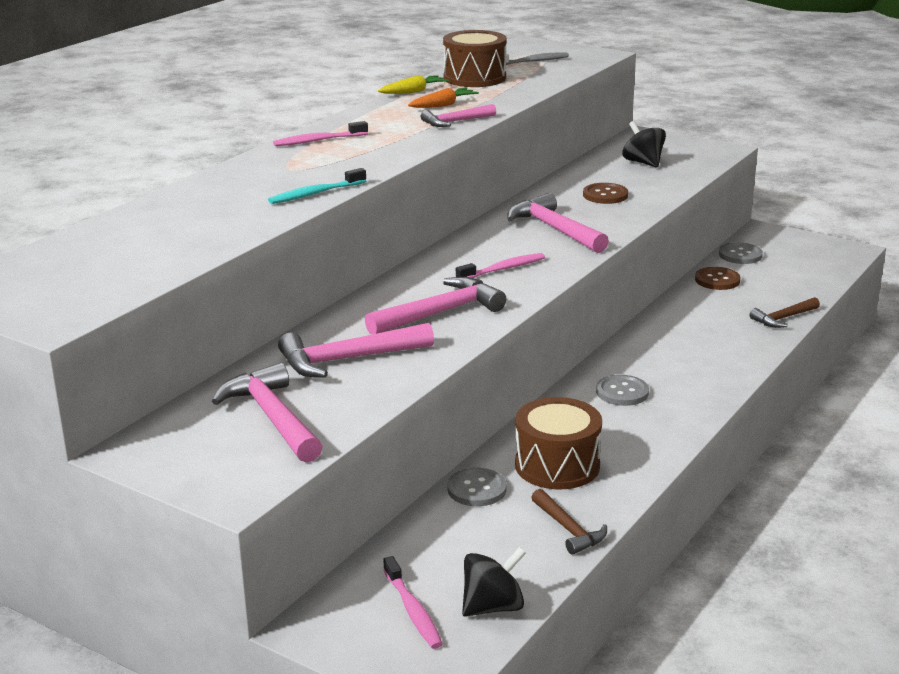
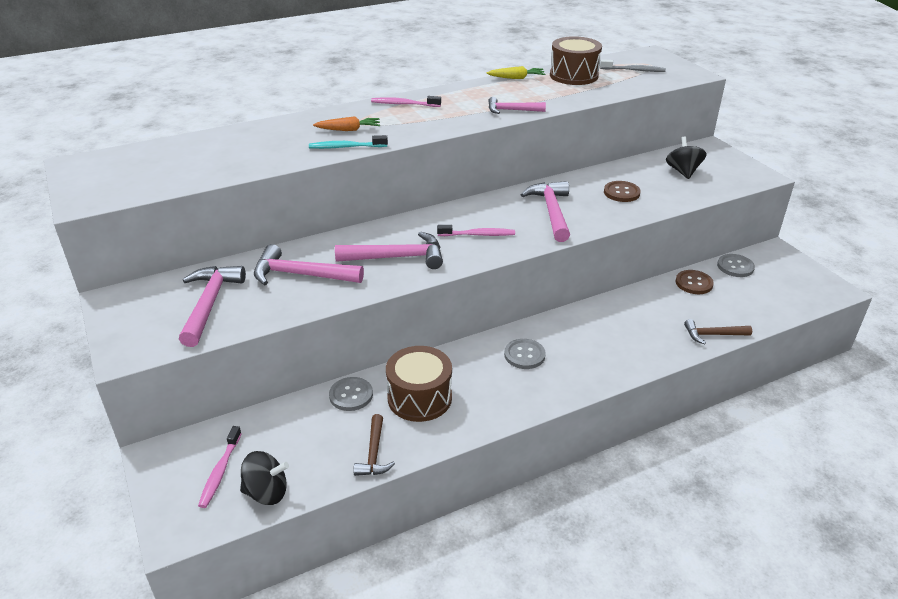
camera: 30 degrees right, 10 degrees up
(443, 105) = (522, 94): orange carrot -> orange carrot (349, 130)

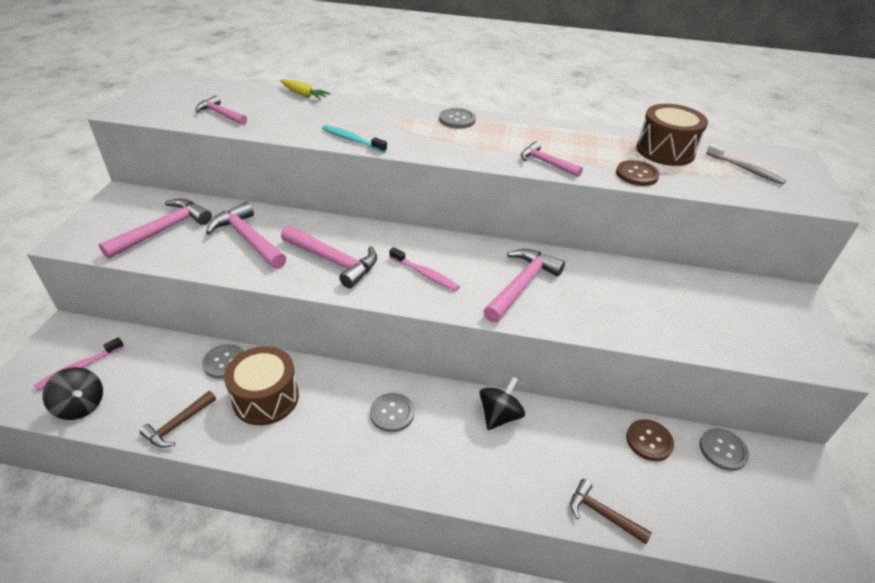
camera: 35 degrees right, 5 degrees up
(191, 170) = (221, 114): none -> pink hammer
(349, 130) = (378, 125): orange carrot -> none
(404, 104) = (457, 120): pink toothbrush -> grey button
(517, 78) = (599, 132): yellow carrot -> yellow carrot (304, 95)
(621, 193) = (621, 300): brown button -> brown button (636, 174)
(683, 171) = (725, 310): black spinning top -> black spinning top (499, 415)

